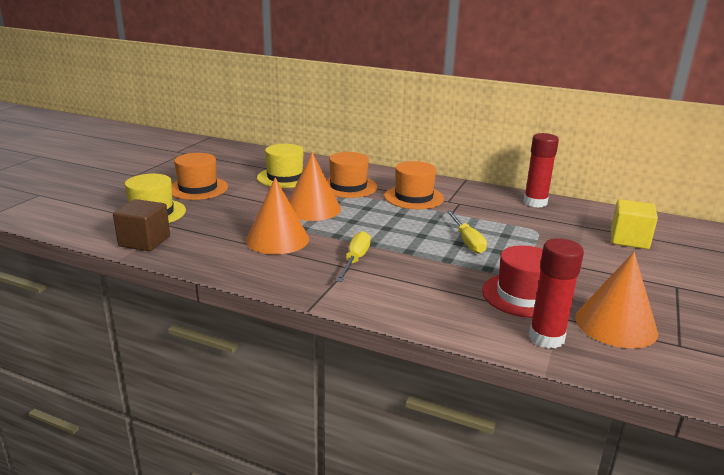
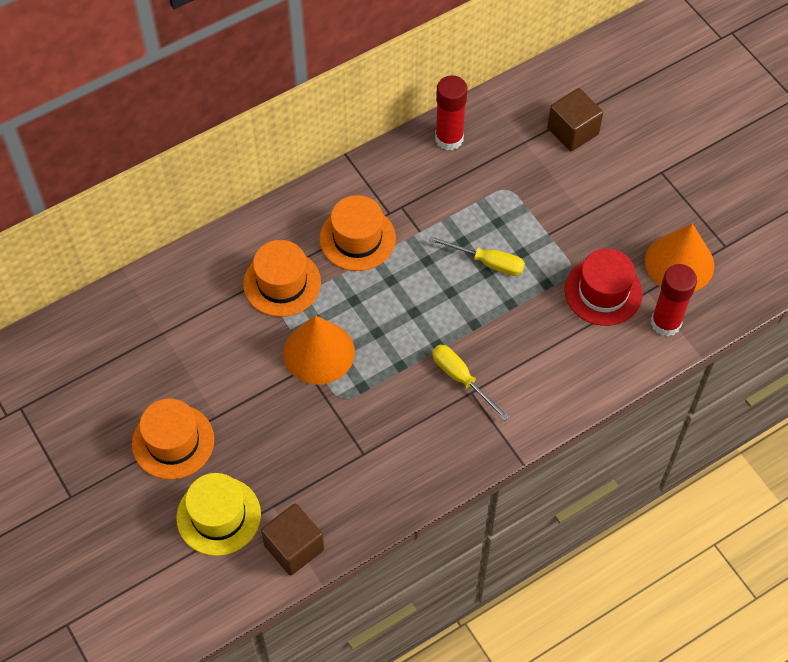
camera: 55 degrees left, 35 degrees up
(277, 239) = (372, 423): orange cone -> none
(285, 177) = (204, 333): yellow hat -> none
(629, 240) = (573, 131): yellow cube -> brown cube

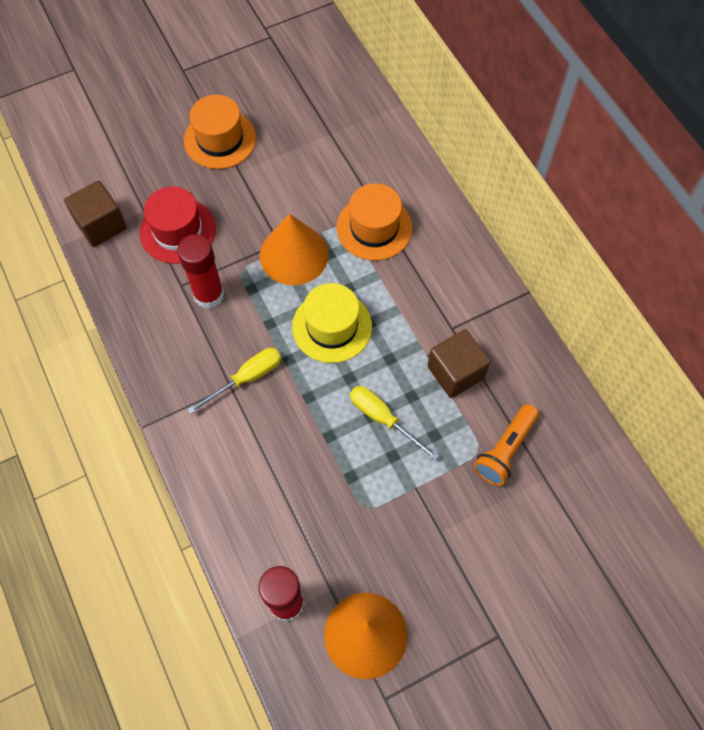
camera: 95 degrees right, 5 degrees up
(218, 516) = (143, 170): yellow hat -> yellow hat (332, 326)
(357, 238) = (421, 296): orange hat -> none
(449, 139) = (548, 396): red glue stick -> red glue stick (209, 295)
(487, 262) = (383, 419): yellow screwdriver -> yellow screwdriver turned 105 degrees clockwise
(504, 170) = (505, 450): none -> orange flashlight
(573, 131) = (560, 535): brown cube -> brown cube (455, 372)
(603, 292) = (334, 538): red hat -> red hat (177, 231)

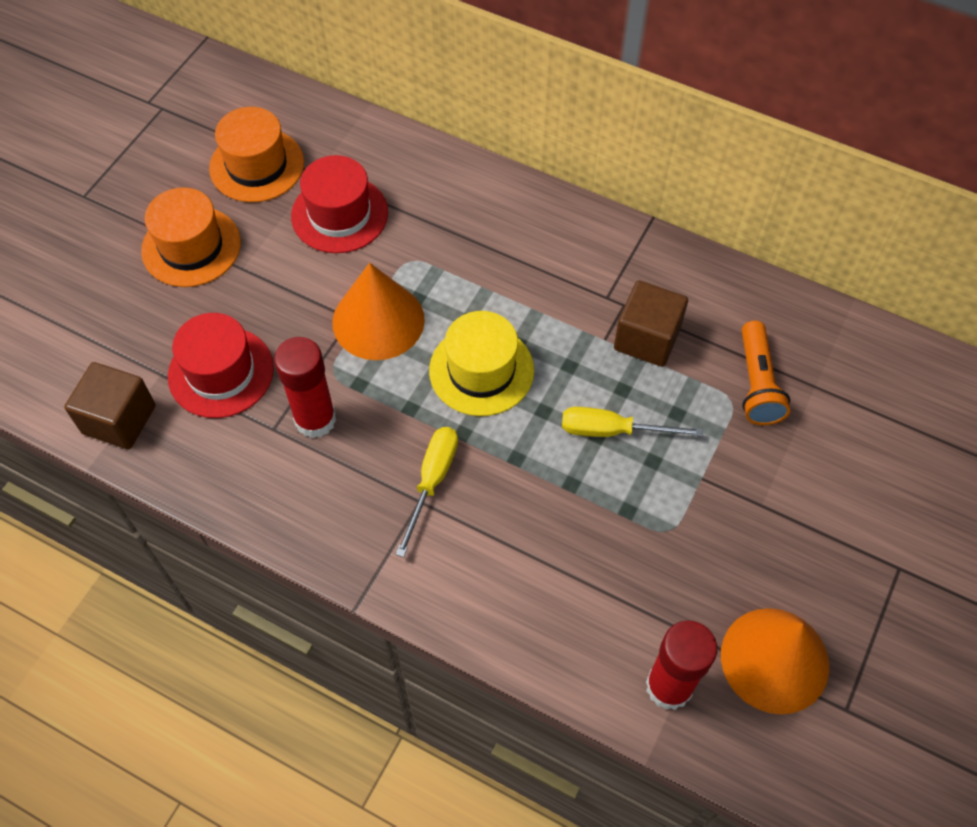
camera: 35 degrees left, 5 degrees down
(324, 169) = (339, 214): none -> red hat
(374, 228) = (444, 243): orange hat -> orange hat (257, 165)

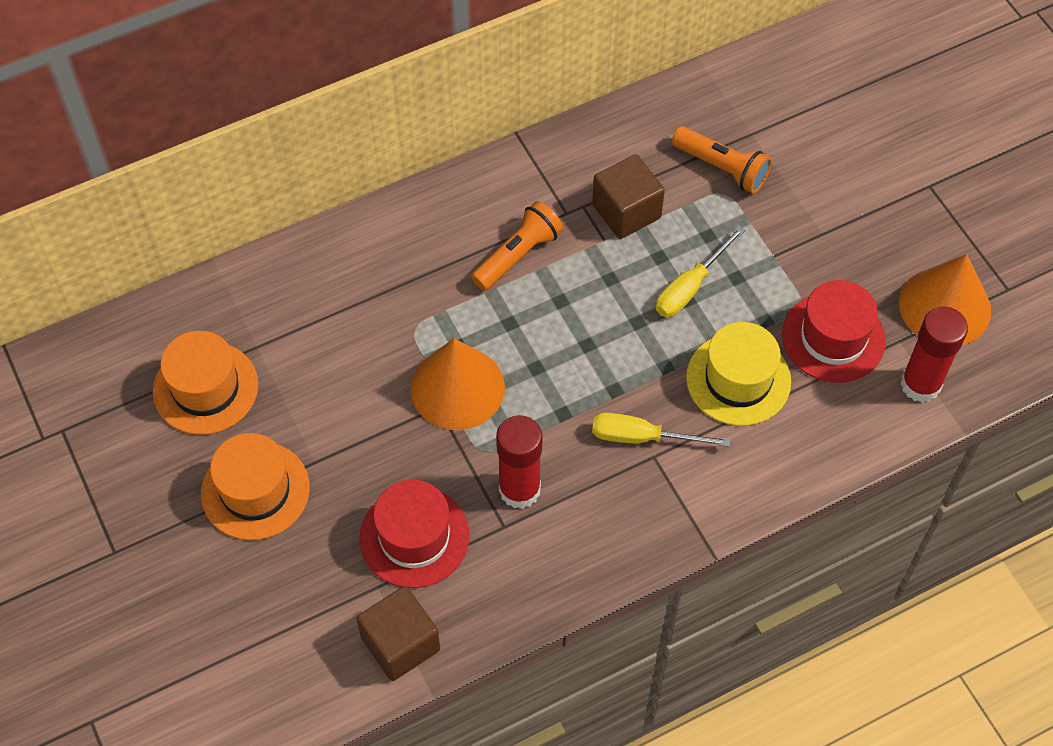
camera: 55 degrees left, 0 degrees up
(339, 214) = (319, 353): red hat -> red hat (833, 337)
(432, 481) = (642, 437): yellow screwdriver -> yellow screwdriver turned 45 degrees counterclockwise
(481, 370) = (566, 342): yellow hat -> yellow hat (738, 379)
(537, 288) = (518, 255): none -> orange flashlight

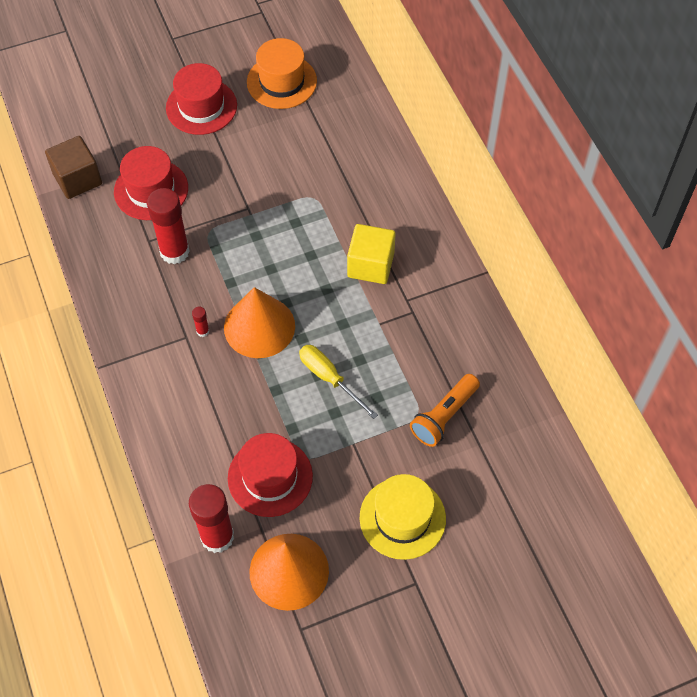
camera: 95 degrees right, 0 degrees up
(255, 490) = (201, 107): orange hat -> red hat
(457, 388) = (261, 220): orange cone -> orange cone (259, 326)
(518, 255) = (370, 265): orange flashlight -> yellow cube
(626, 211) = (405, 341): brown cube -> none
(642, 437) = (202, 331): yellow screwdriver -> red glue stick
(738, 379) = (241, 402): yellow hat -> yellow hat (402, 518)

